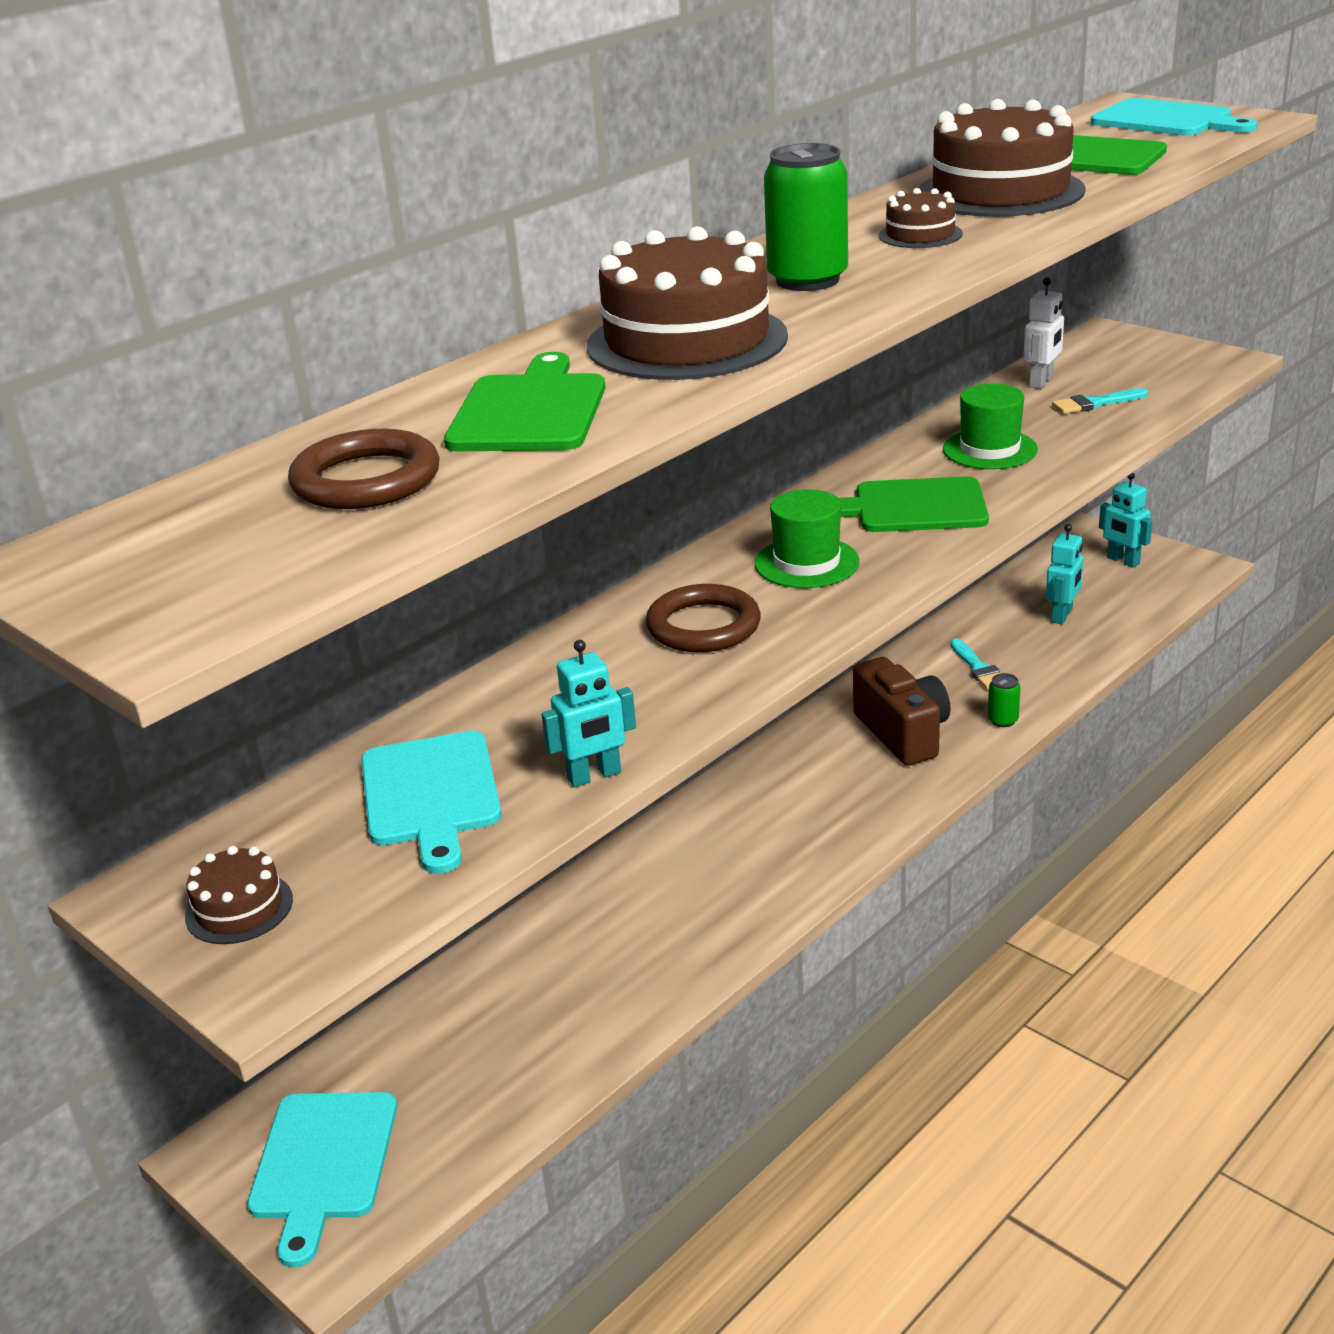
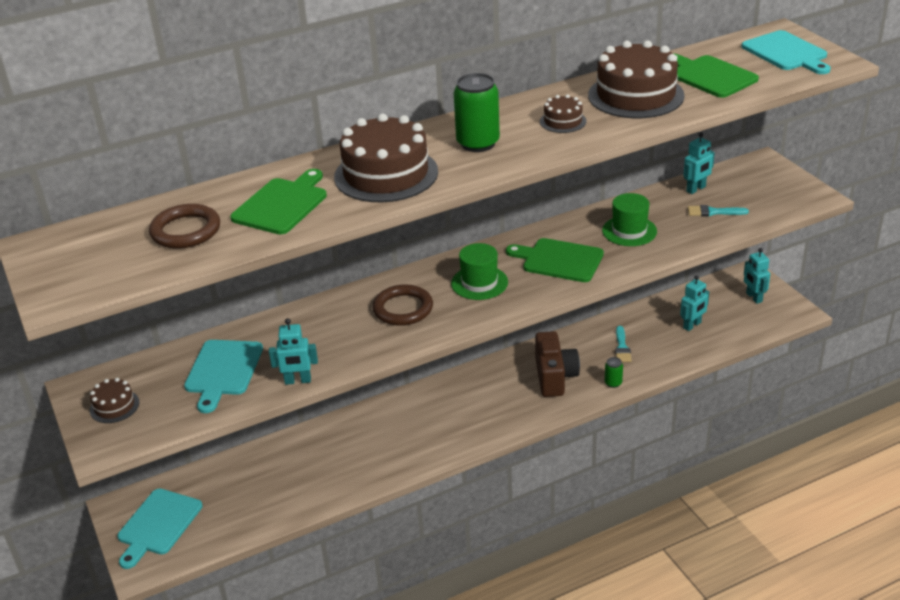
camera: 20 degrees right, 5 degrees up
(1041, 382) = (696, 189): white robot -> turquoise robot

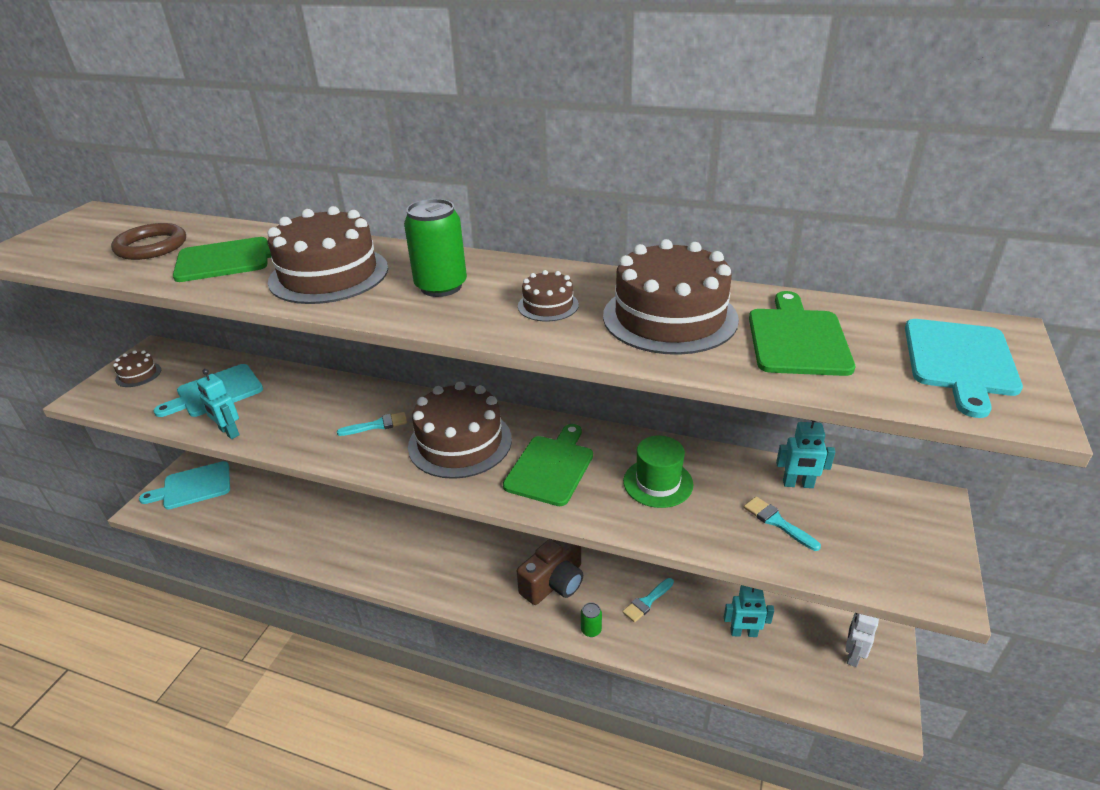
camera: 45 degrees right, 0 degrees up
(403, 309) = (377, 425): brown ring -> turquoise brush
(479, 283) = (460, 442): green hat -> brown cake
(559, 260) = (551, 467): green cutting board -> green cutting board turned 45 degrees clockwise
(753, 297) = (852, 655): turquoise robot -> white robot

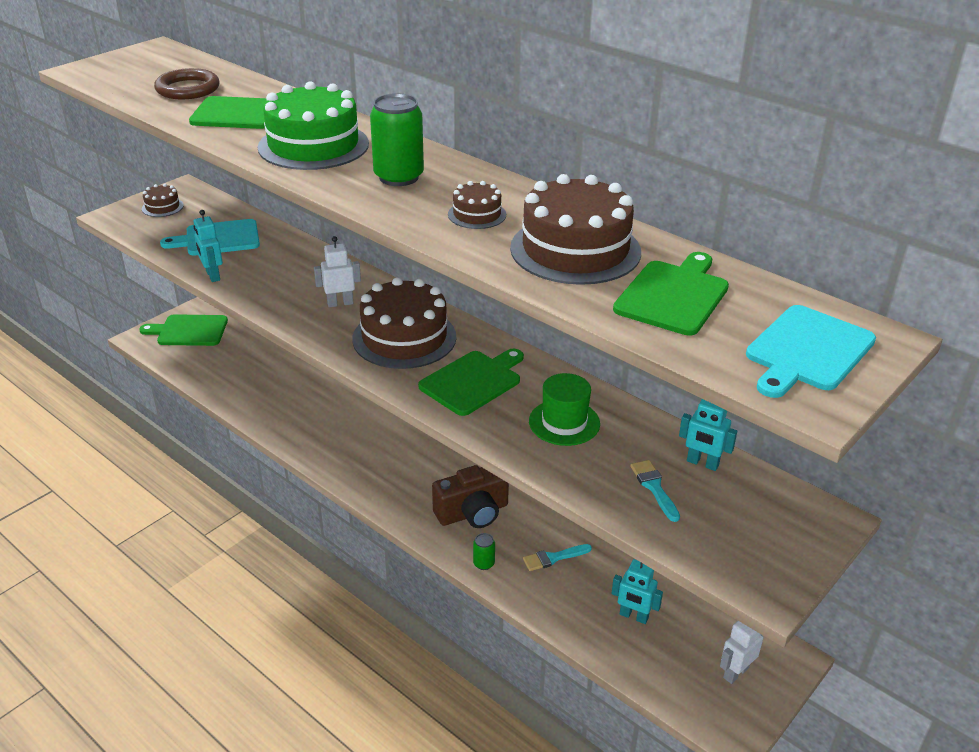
camera: 20 degrees right, 0 degrees up
(193, 486) = (189, 331): turquoise cutting board -> green cutting board
(329, 274) = (313, 145): brown cake -> green cake
(377, 425) = (340, 303): turquoise brush -> white robot

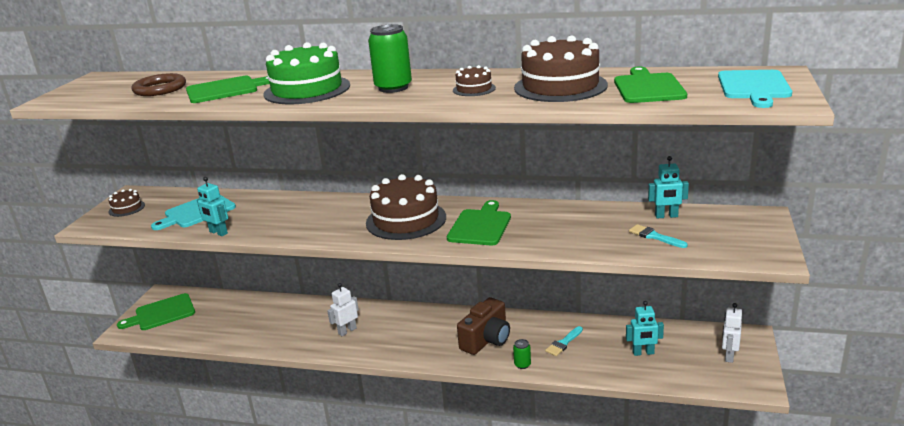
camera: 25 degrees left, 10 degrees down
(340, 303) = (337, 217): white robot -> white robot (347, 331)
(564, 422) = (563, 226): green hat -> none

